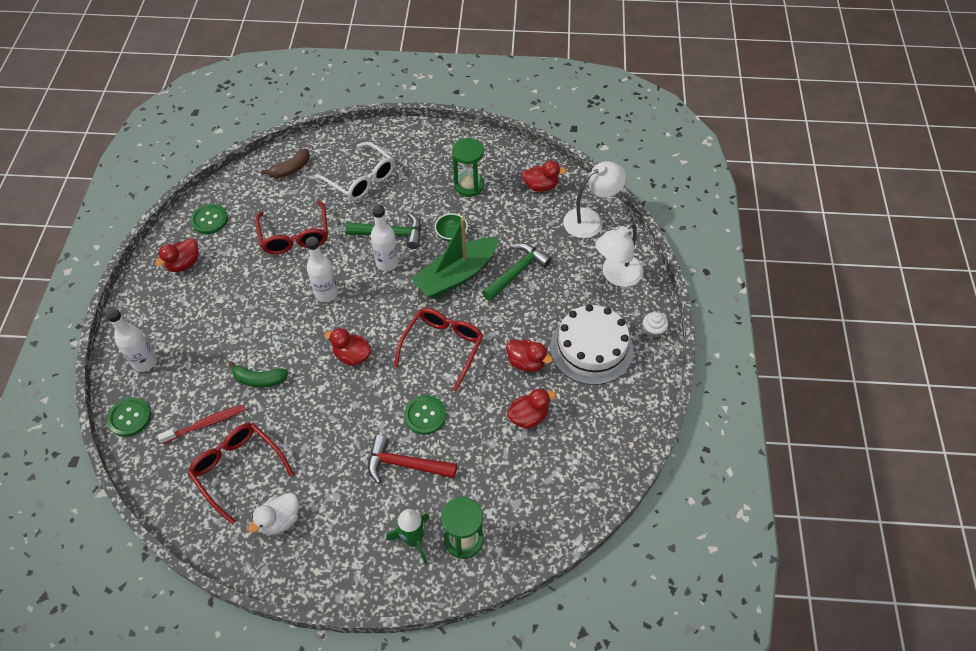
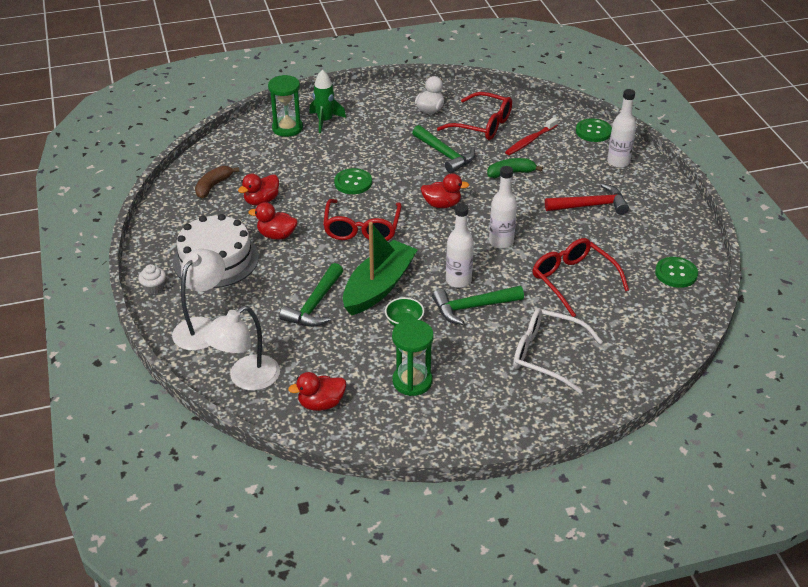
camera: 160 degrees right, 15 degrees down
(184, 264) = (660, 232): red duck -> none
(291, 169) = (638, 345): brown banana -> brown banana (213, 186)
(308, 430) = (445, 154): none -> green hammer
(405, 464) = (353, 153): red hammer -> red hammer (590, 205)

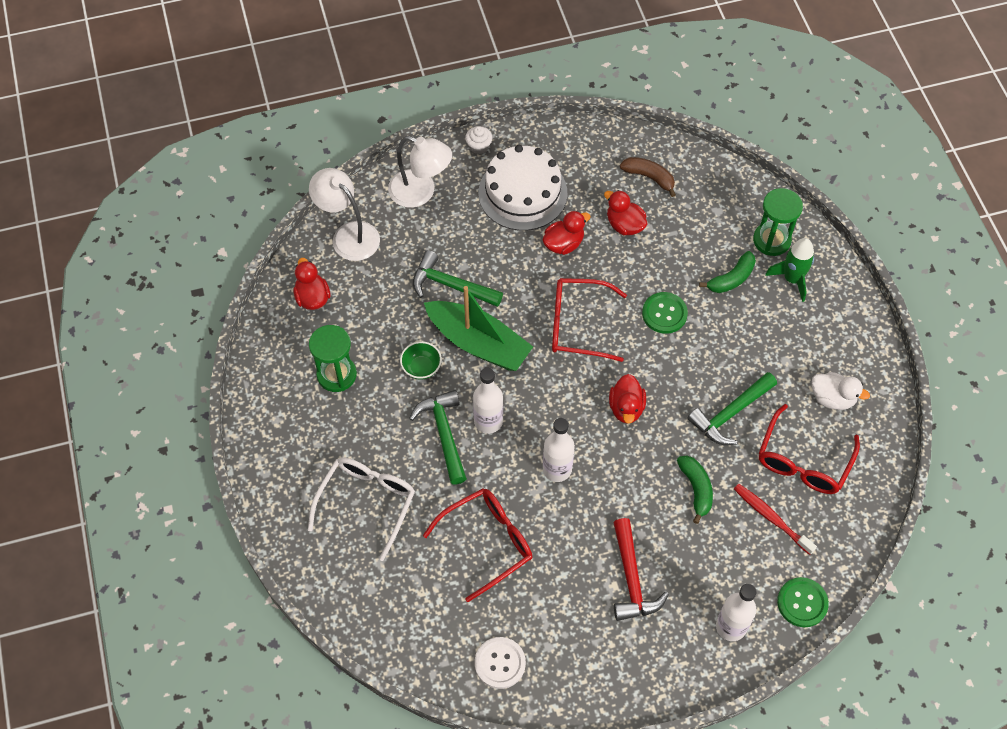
camera: 90 degrees right, 20 degrees up
(276, 235) = (564, 244): red duck -> red duck turned 45 degrees clockwise
(322, 148) = (731, 279): none -> green banana
(676, 273) = (500, 663): green button -> white button

